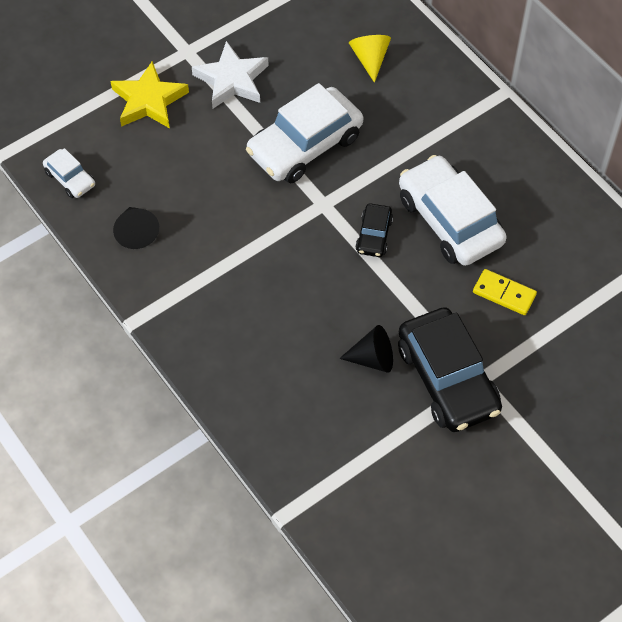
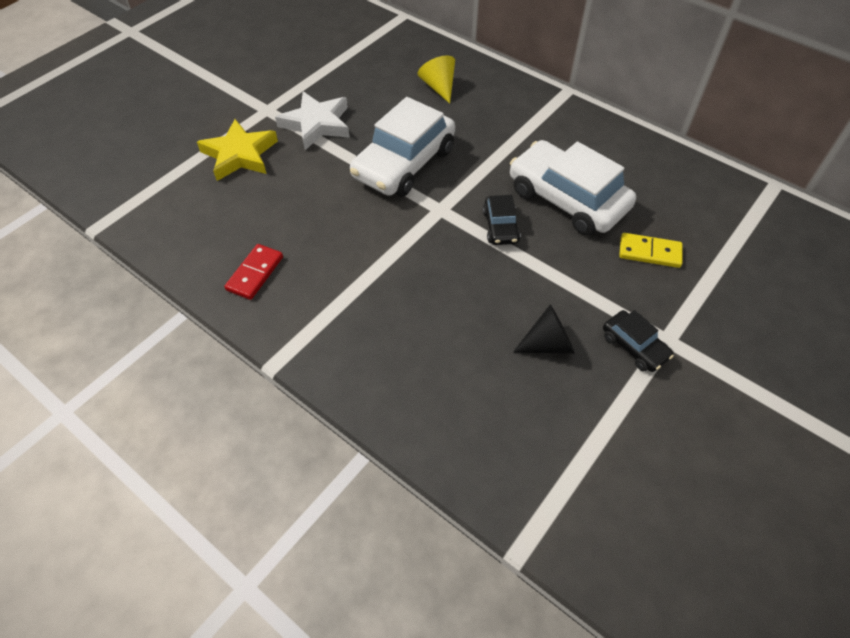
camera: 15 degrees left, 5 degrees down
(70, 178) = (172, 237): white car -> none
(136, 232) = (255, 273): black cone -> red domino
(447, 378) = (634, 346): black car -> black car, size x0.48

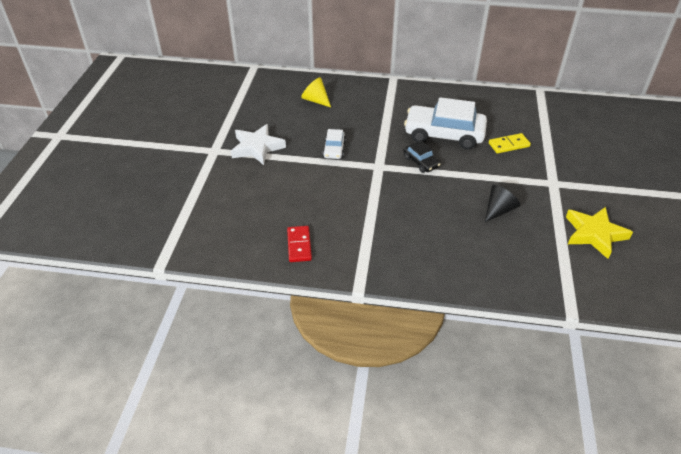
camera: 30 degrees left, 10 degrees down
(240, 154) = (222, 183): yellow star -> yellow star (594, 234)
(404, 163) = (334, 149): white car -> white car, size x0.48
(634, 346) = (541, 193): black car -> none

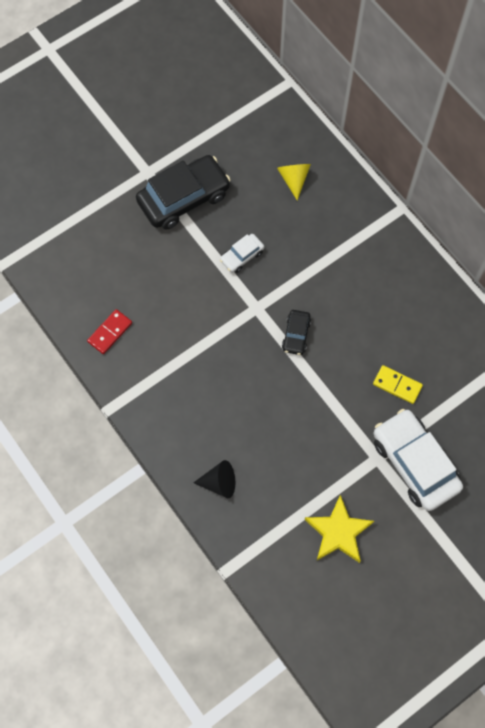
camera: 45 degrees right, 25 degrees up
(257, 147) = (184, 198): white star -> black car
(444, 134) = (355, 322): white car -> white car (414, 463)
(498, 210) = (294, 440): black cone -> black cone (219, 482)

